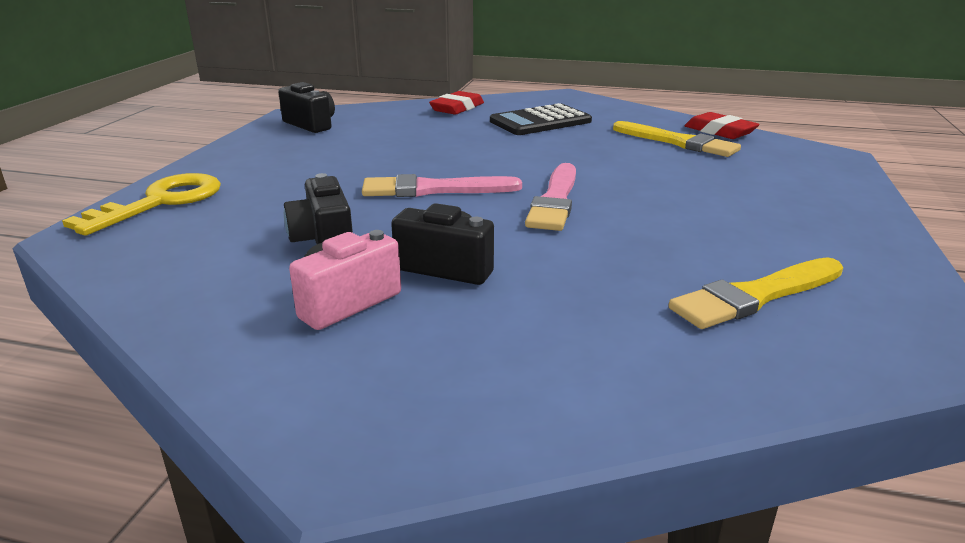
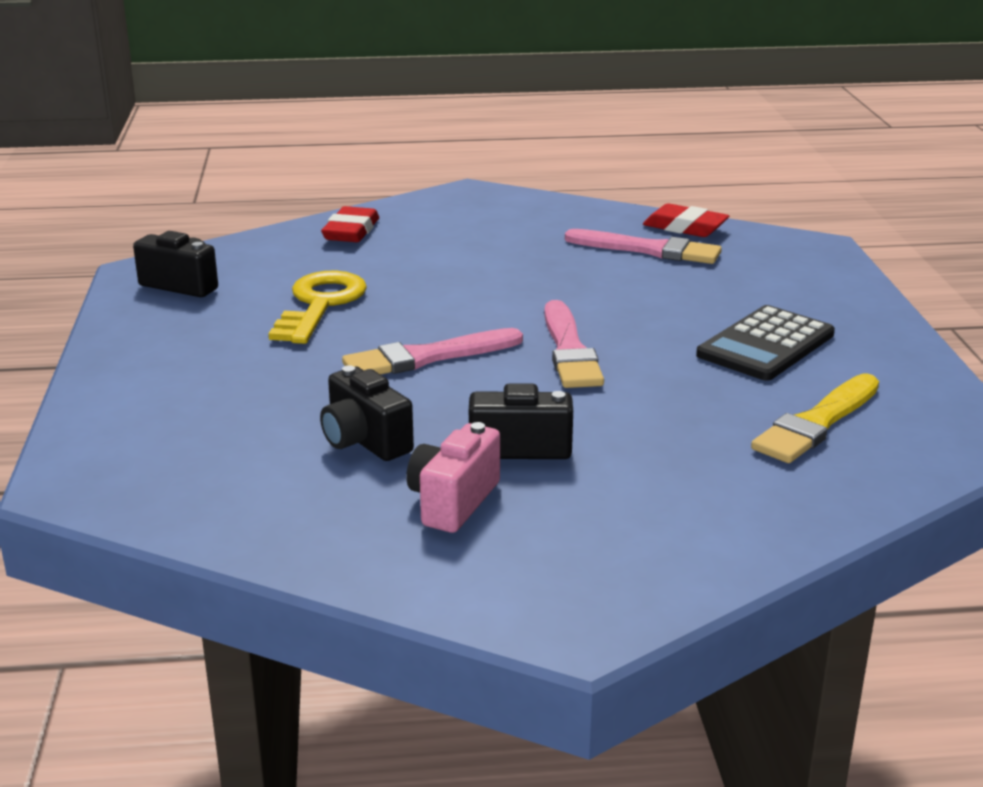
camera: 20 degrees left, 0 degrees up
(160, 202) = (116, 428): yellow key -> yellow key (320, 305)
(540, 121) = (472, 240): black calculator -> black calculator (765, 345)
(678, 142) = (649, 250): yellow brush -> pink brush

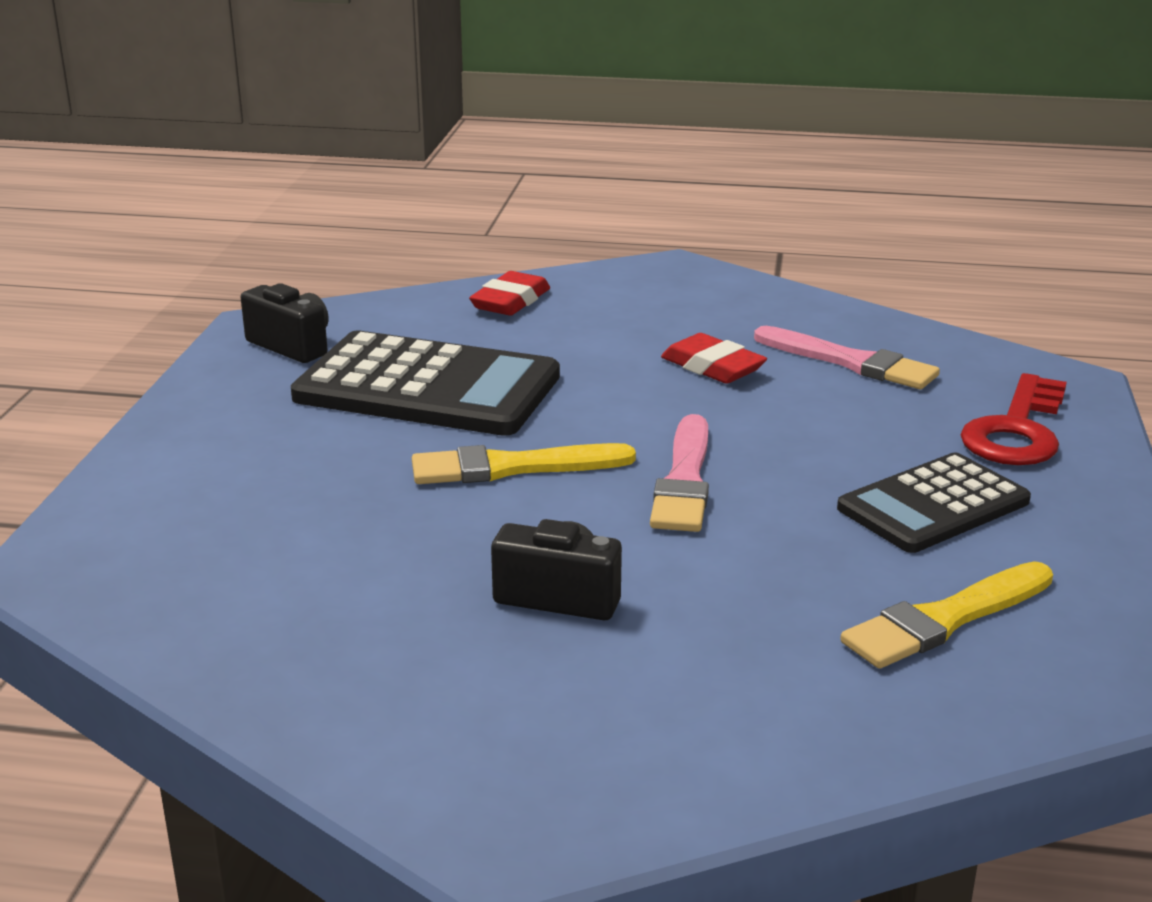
camera: 15 degrees right, 0 degrees up
(320, 305) = (427, 387): yellow key -> black calculator
(364, 441) = (386, 562): black camera -> none
(427, 357) = (512, 467): pink brush -> yellow brush
(453, 502) = (444, 654): pink camera -> none
(685, 227) = (911, 338): red eraser -> red eraser (713, 367)
(798, 285) = (1017, 430): none -> red key

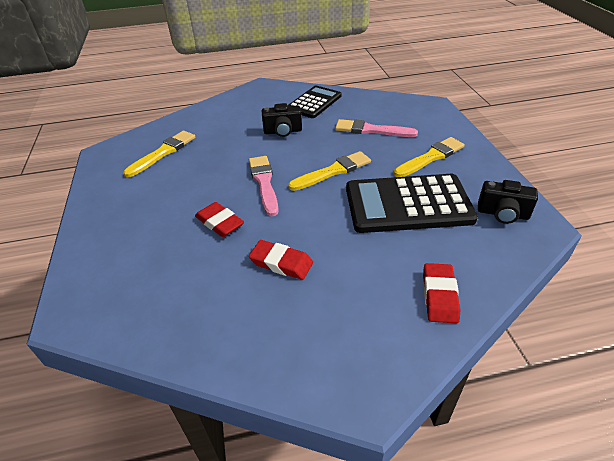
camera: 160 degrees right, 15 degrees up
(271, 445) = (430, 157): none -> yellow brush
(806, 435) = (220, 222): none -> red eraser
(850, 362) = (203, 293): pink brush -> pink brush (371, 130)
(933, 505) = (163, 197): black calculator -> black calculator (314, 102)
(1017, 430) = (115, 255): red key -> none

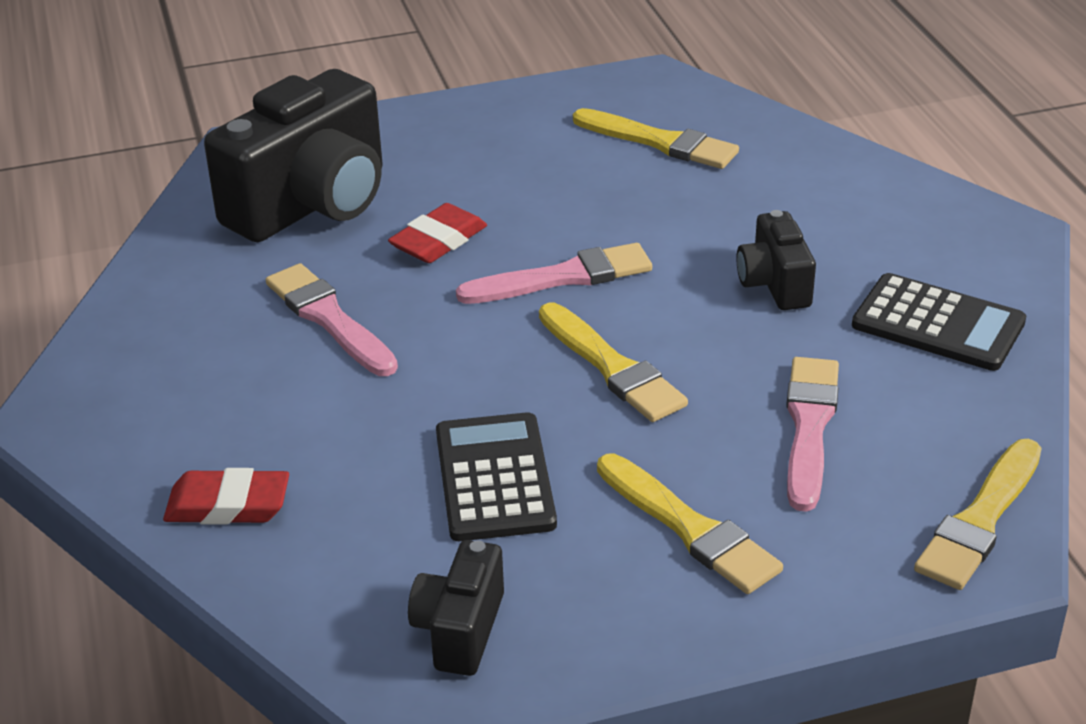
camera: 85 degrees right, 5 degrees down
(161, 276) = (312, 204): none -> black camera
(281, 263) = (329, 319): red eraser -> pink brush
(408, 204) = (494, 478): black calculator -> black calculator, size x0.63
(416, 105) = (980, 520): none -> yellow brush

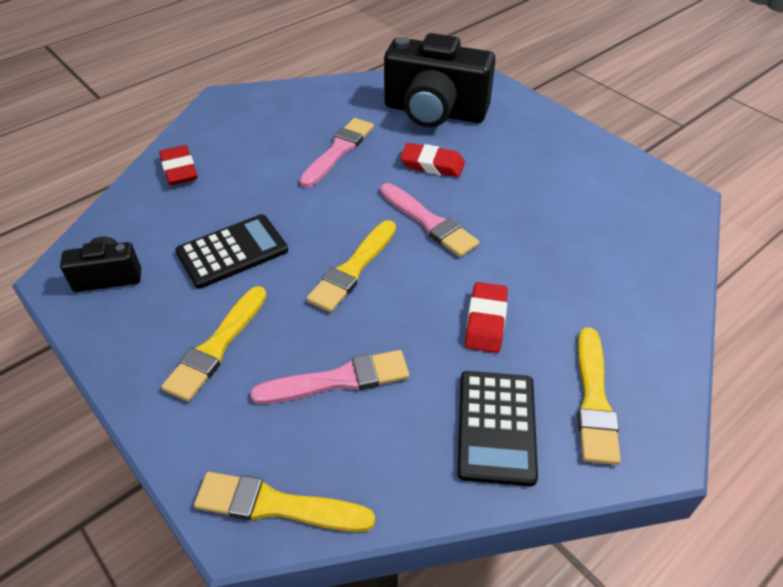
camera: 65 degrees right, 10 degrees up
(660, 142) = (608, 221): yellow brush -> yellow brush (594, 400)
(774, 284) = (485, 321): black camera -> red eraser

